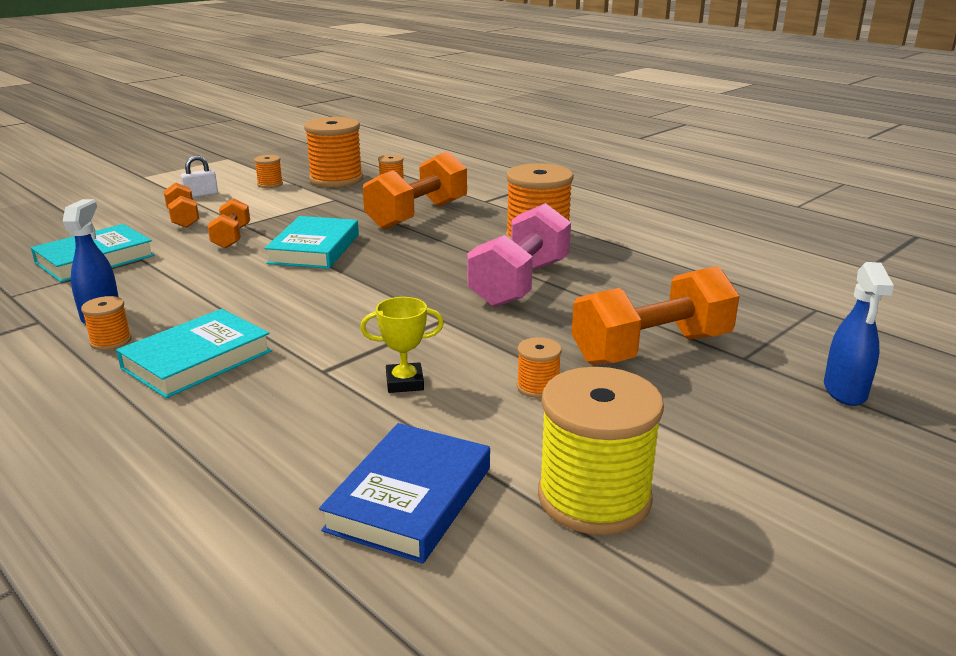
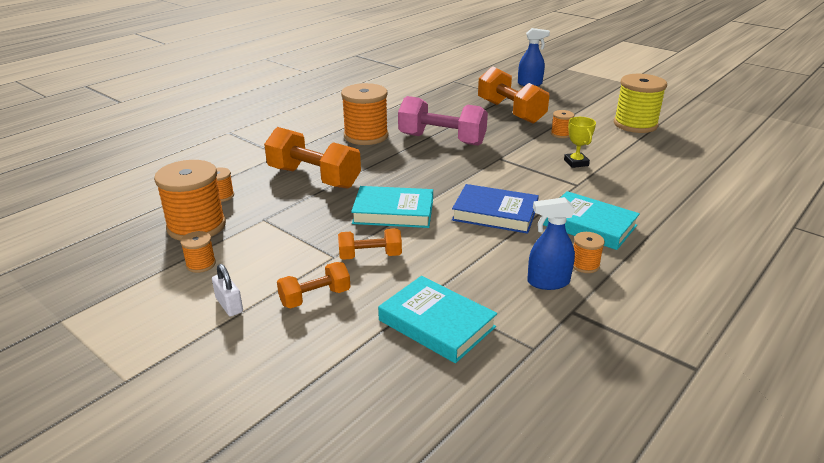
camera: 95 degrees left, 5 degrees up
(410, 498) = (664, 155): blue book -> blue book (495, 213)

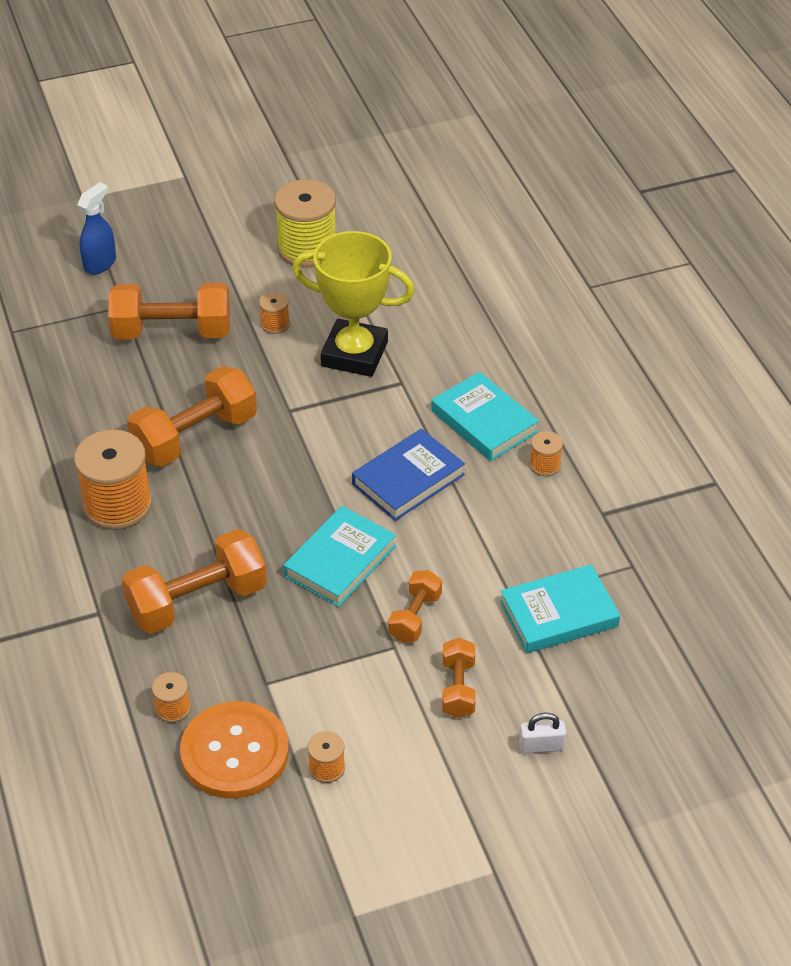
camera: 60 degrees left, 15 degrees up
(196, 226) = (235, 752): orange spool -> orange button
(229, 305) = (424, 762): white padlock -> white padlock (541, 746)
(442, 139) = (195, 436): pink dumbbell -> orange dumbbell
(548, 282) = (552, 506): blue spray bottle -> none
(576, 163) = (354, 354): yellow trophy -> yellow trophy, size x2.18
(589, 225) = (484, 421): turquoise book -> turquoise book turned 75 degrees clockwise

